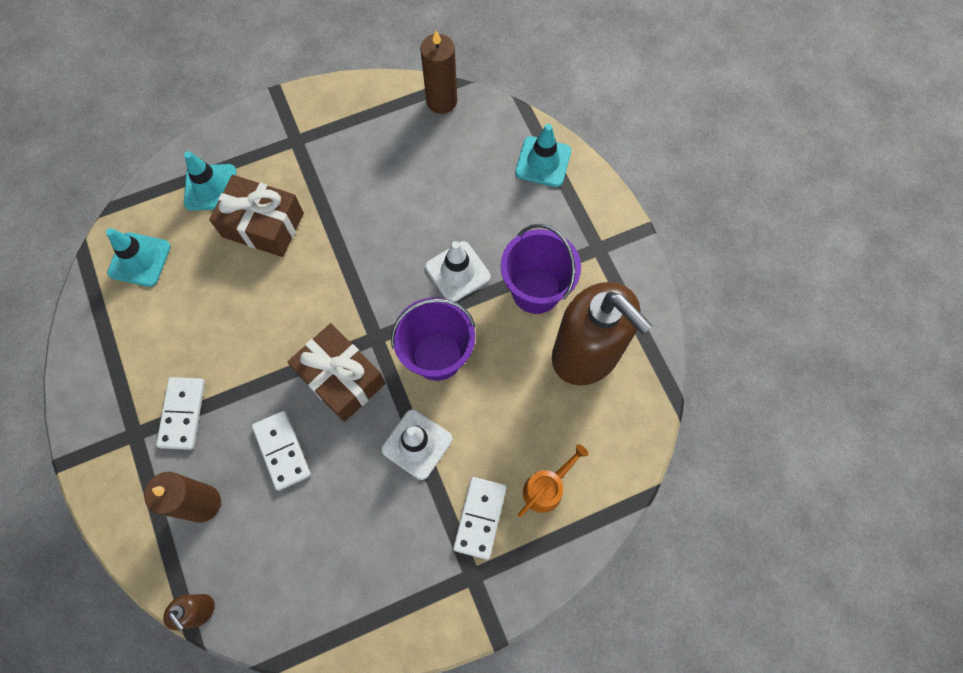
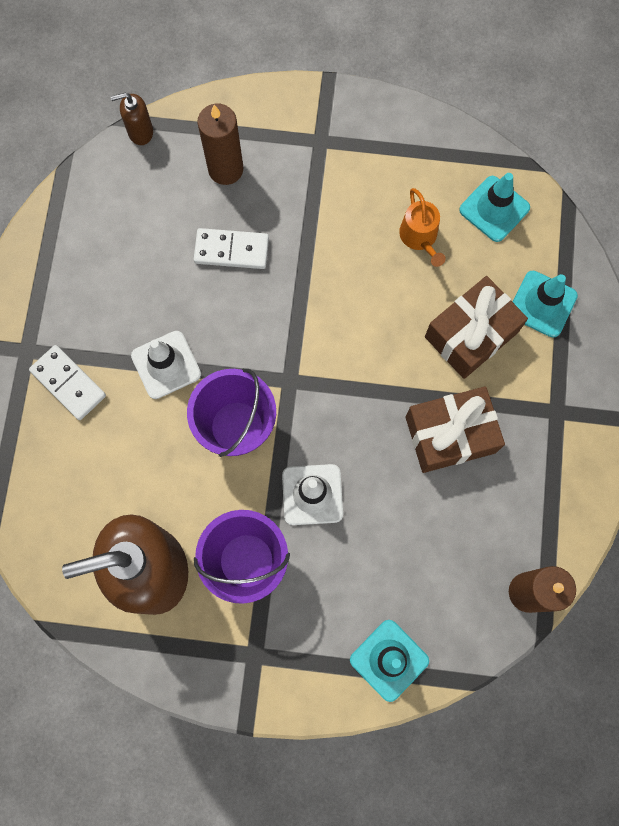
camera: 120 degrees right, 5 degrees up
(182, 413) = (316, 185): white domino -> none
(341, 378) = (268, 330): brown gift -> brown gift (450, 434)
(546, 488) = (55, 455): orange watering can -> orange watering can (420, 237)

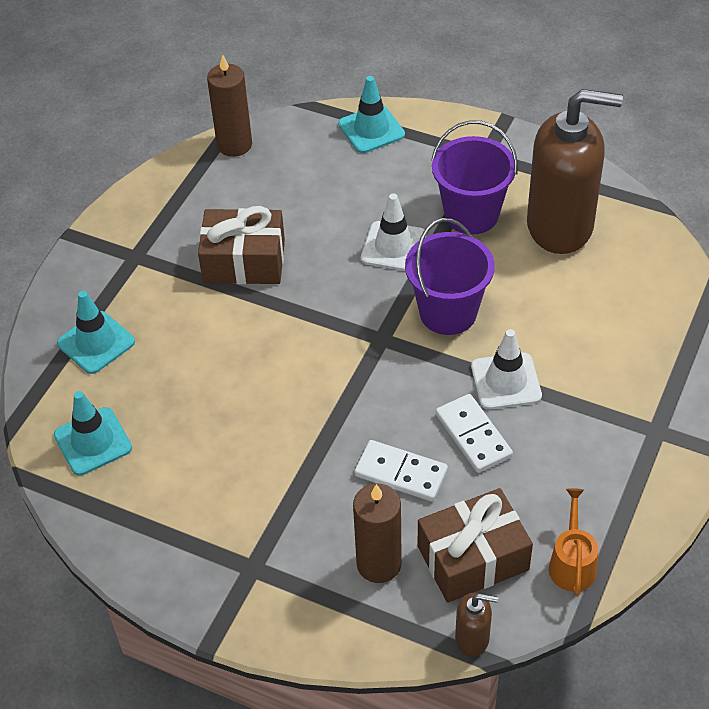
camera: 160 degrees left, 25 degrees down
(68, 383) = (614, 389): white domino -> white domino (473, 435)
(420, 237) = (188, 434): orange watering can -> orange watering can (572, 563)
(471, 334) = (181, 334): brown gift -> brown gift (473, 558)

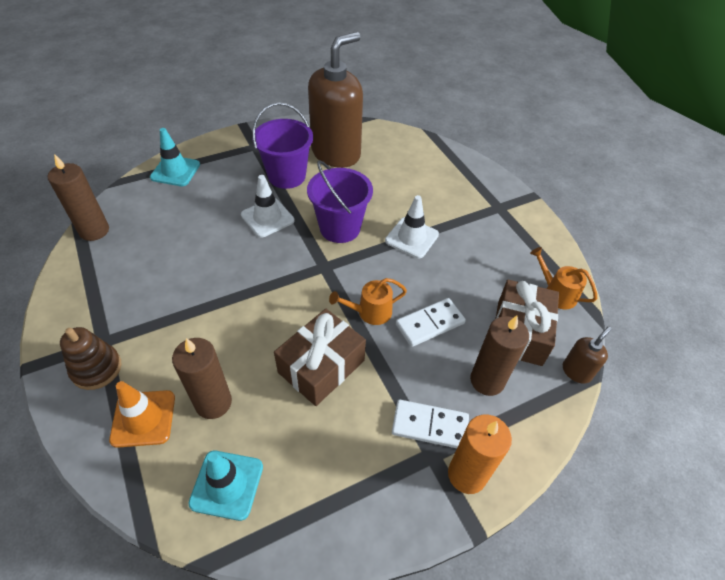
camera: 55 degrees left, 0 degrees up
(96, 343) = (143, 418): turquoise traffic cone -> orange traffic cone
(108, 275) = (96, 368): none -> brown stacking toy
(152, 375) = (213, 402): none -> brown candle
(244, 261) = (187, 288): brown gift -> brown gift (321, 366)
(257, 607) = (467, 474): none -> orange candle
(363, 415) = (370, 312): none -> orange watering can
(473, 435) = (434, 275): white domino -> white domino (430, 426)

